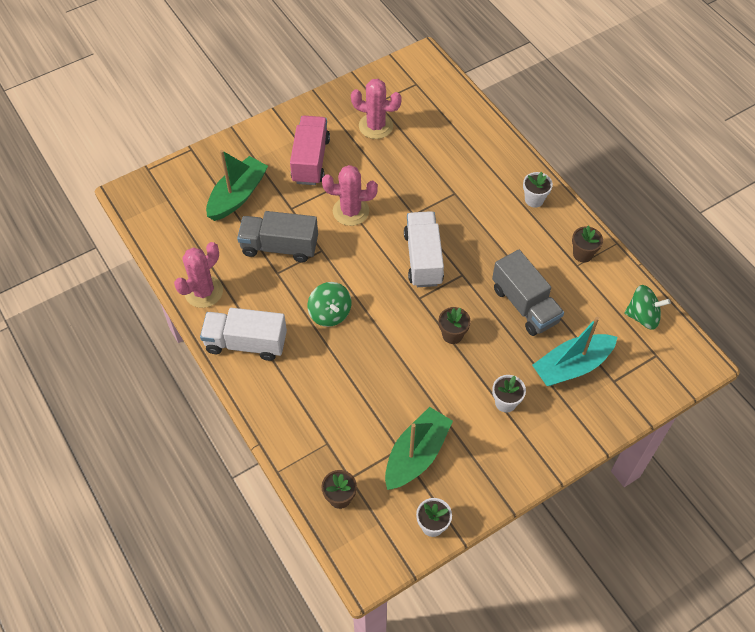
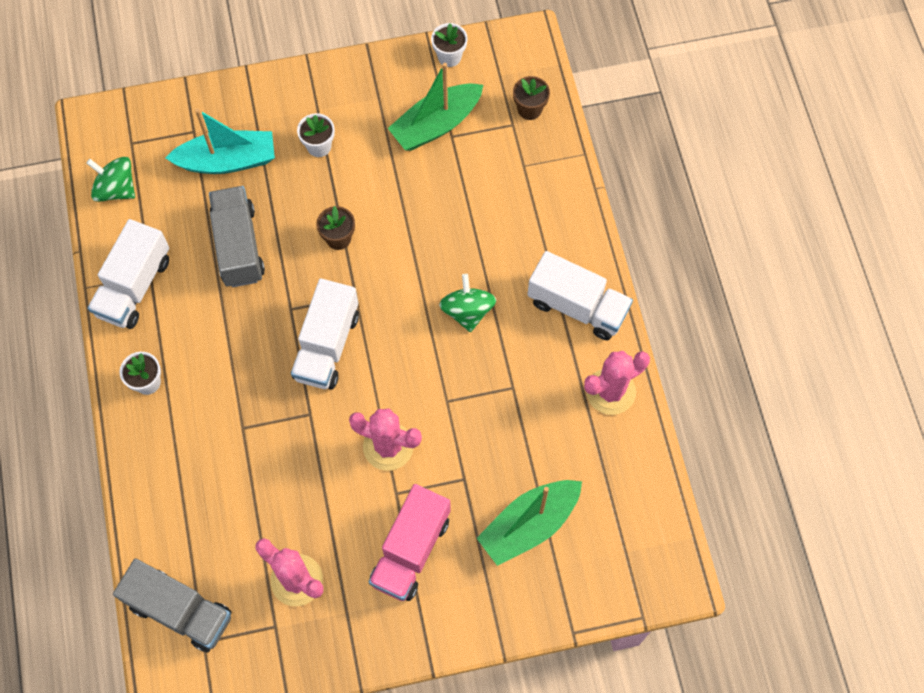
camera: 160 degrees left, 10 degrees up
(279, 247) = (498, 424): grey truck -> grey truck (180, 611)
(582, 254) = (134, 286): brown flower pot -> white truck

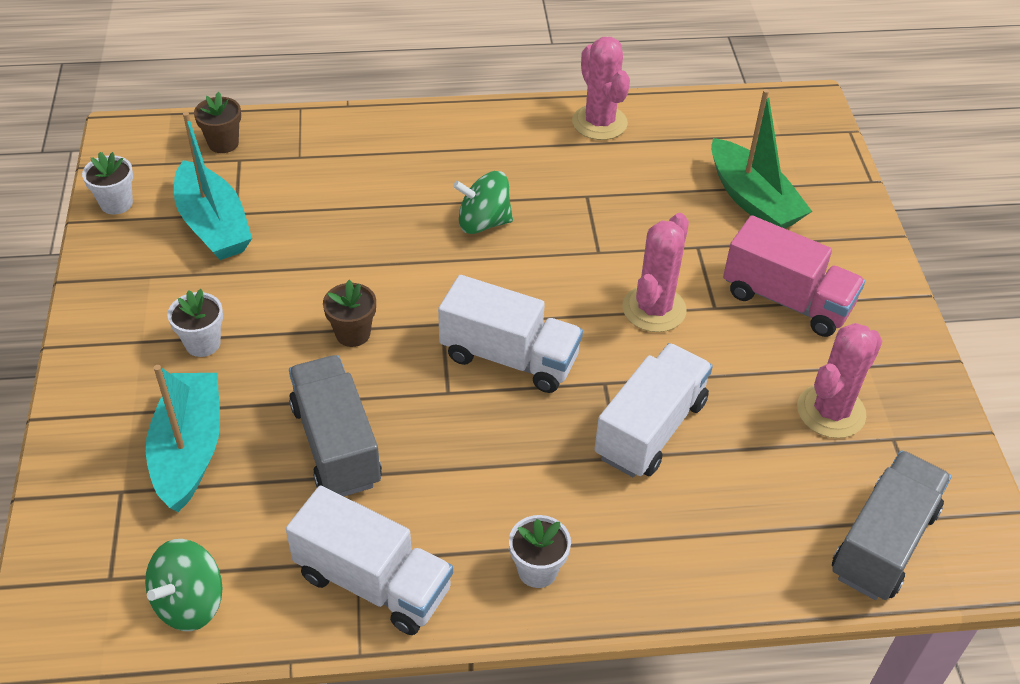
camera: 85 degrees left, 20 degrees down
(239, 246) = (336, 444): grey truck -> grey truck turned 75 degrees clockwise
(436, 125) = (213, 225): green boat -> turquoise boat
(577, 306) = (493, 135): white truck -> white truck (650, 429)

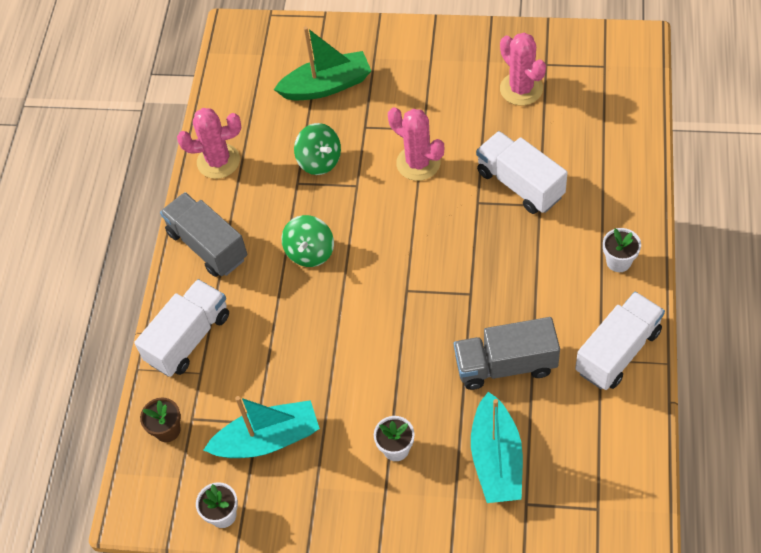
camera: 70 degrees left, 10 degrees up
(189, 450) = (496, 459): turquoise boat -> turquoise boat turned 105 degrees counterclockwise
(189, 602) = (622, 459): green spinning top -> green spinning top (319, 161)
(353, 333) = (405, 347): brown flower pot -> none
(509, 357) = (446, 253): white truck -> white truck (189, 338)
(786, 300) = (425, 89): pink truck -> none
(883, 543) = (619, 88): grey truck -> grey truck (208, 245)

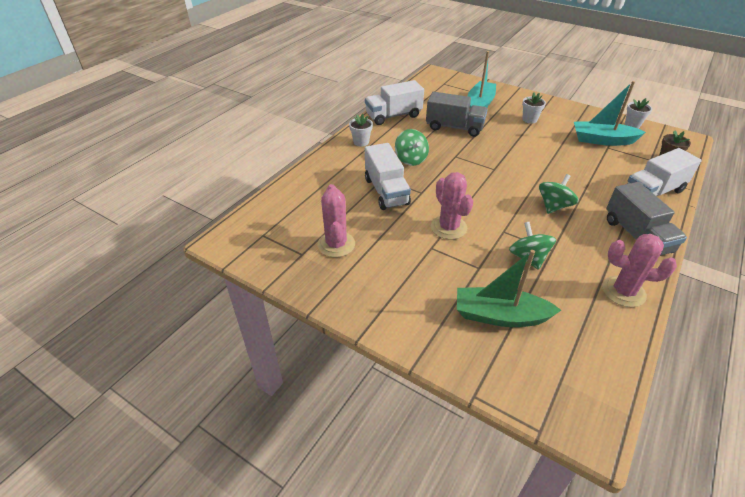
camera: 160 degrees left, 15 degrees down
(526, 257) = (411, 159): none -> green spinning top

